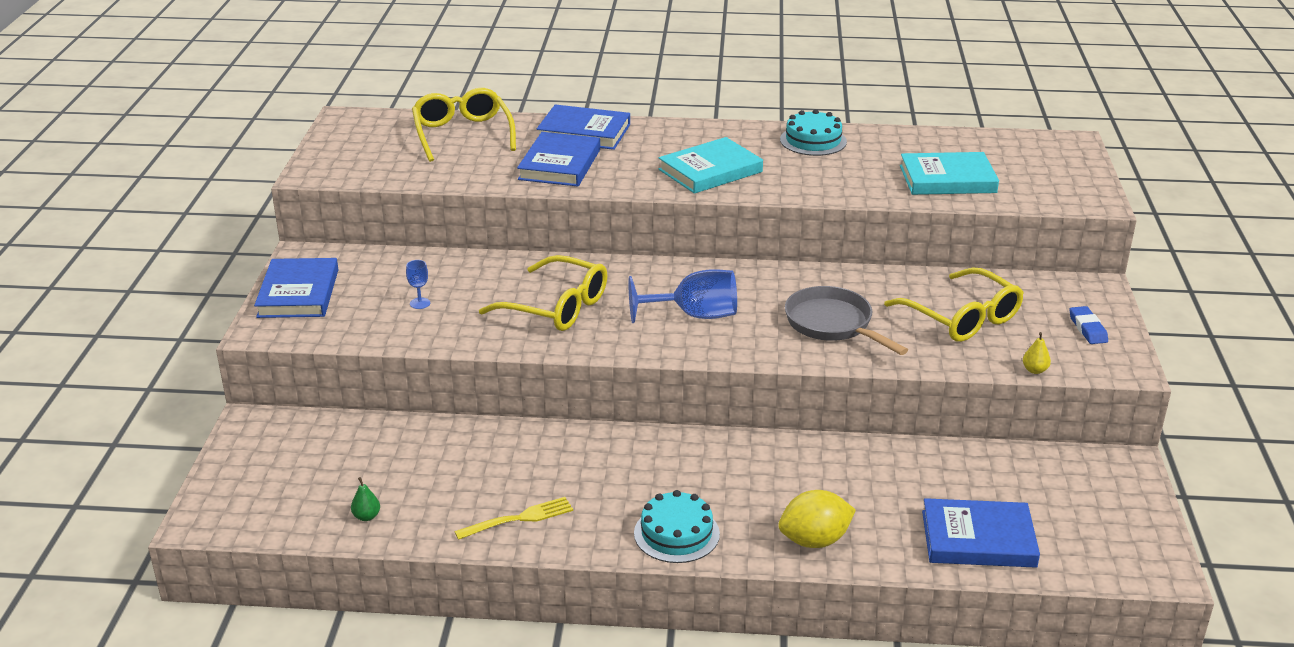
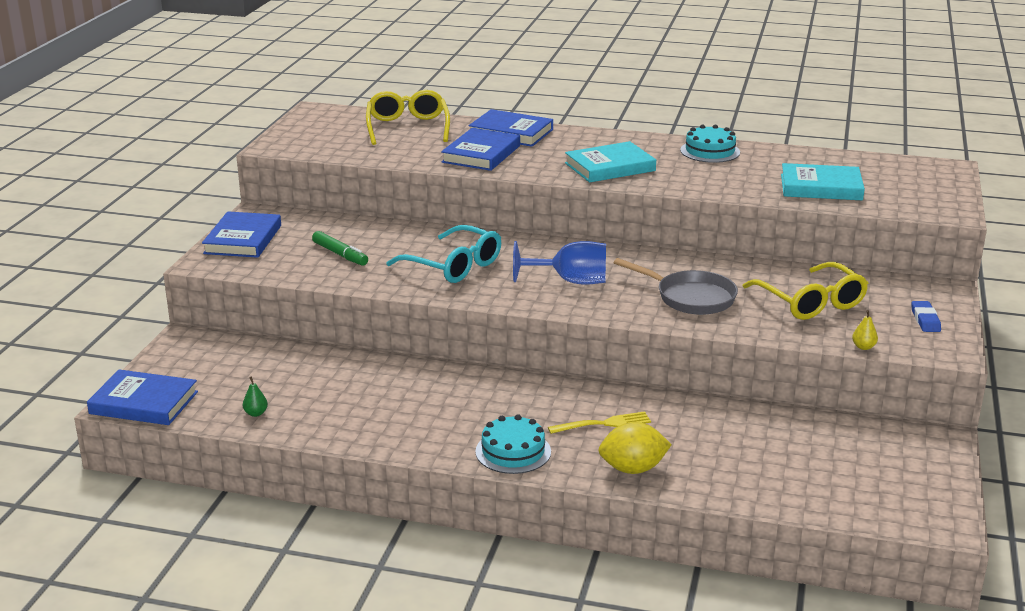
camera: 10 degrees right, 5 degrees down
(420, 303) = (340, 254): blue goblet -> green marker
(518, 519) = (381, 427): yellow fork -> yellow fork (603, 424)
(557, 307) = (454, 266): yellow glasses -> turquoise glasses
(832, 324) = (691, 298): grey pan -> grey pan turned 150 degrees clockwise
(978, 539) = (782, 483): blue book -> blue book (144, 403)

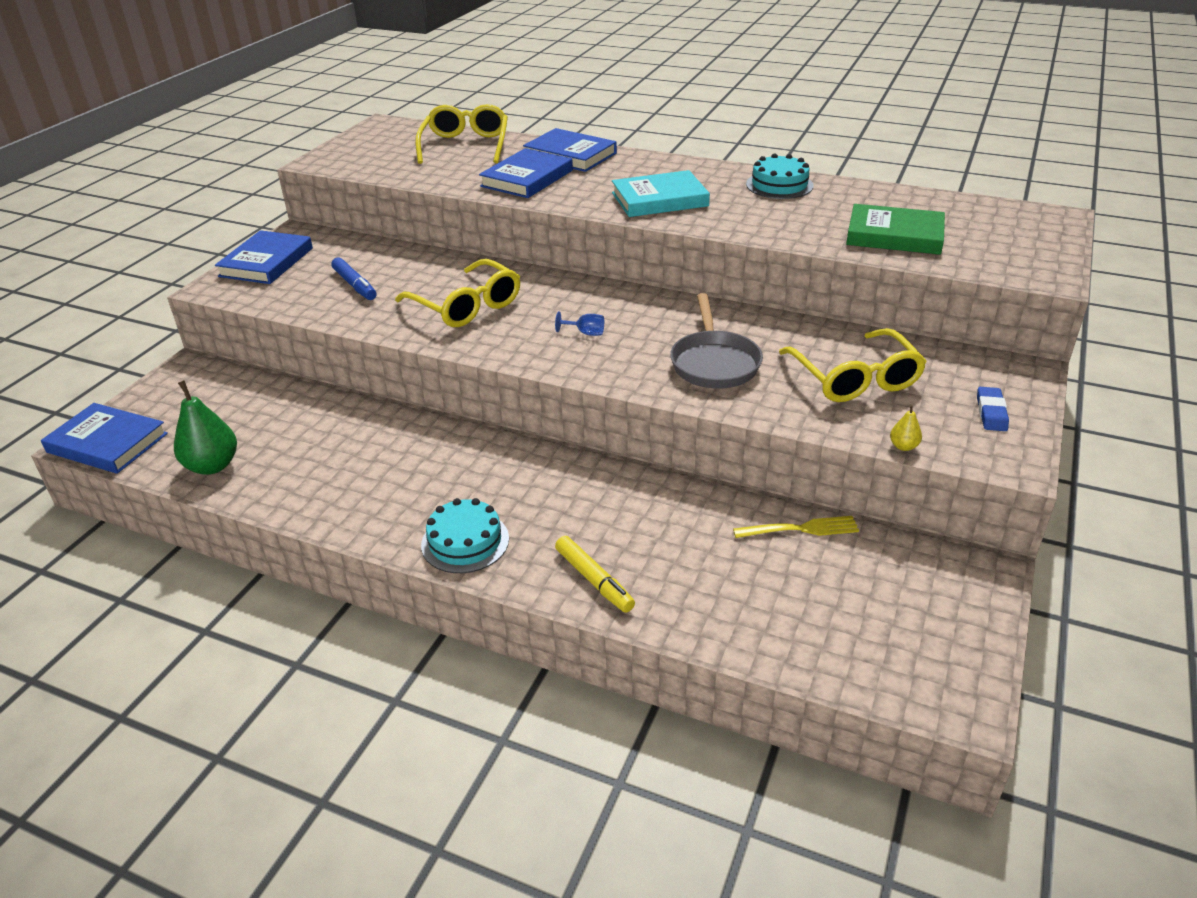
camera: 10 degrees right, 10 degrees up
(256, 413) = (212, 466): green pear -> green pear, size x2.17
(340, 254) = (355, 285): green marker -> blue marker
(454, 266) = (467, 306): turquoise glasses -> yellow glasses
(571, 281) = (585, 333): blue goblet -> blue goblet, size x0.45
(603, 424) = (581, 512): yellow fork -> yellow fork (800, 529)
(633, 469) = (594, 579): yellow lemon -> yellow marker
(691, 298) = (714, 363): grey pan -> grey pan turned 45 degrees clockwise
(821, 187) = (894, 235): turquoise book -> green book

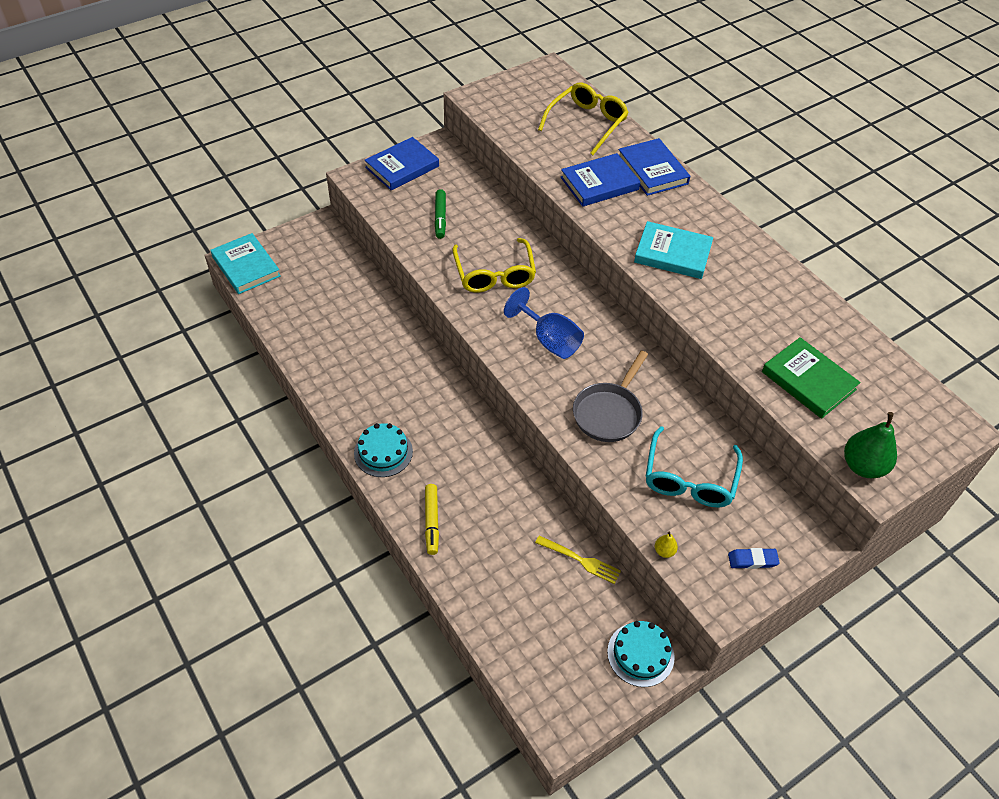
camera: 30 degrees right, 15 degrees up
(107, 443) = (246, 266): blue book -> turquoise book
(212, 466) = (289, 316): green pear -> green pear (863, 466)
(355, 285) = (440, 217): blue marker -> green marker
(585, 333) = (549, 340): blue goblet -> blue goblet, size x2.25
(779, 185) = (777, 281): turquoise cake -> turquoise cake (640, 654)
(855, 379) = (689, 479): yellow glasses -> turquoise glasses
(991, 412) = (752, 560): blue eraser -> blue eraser turned 45 degrees clockwise

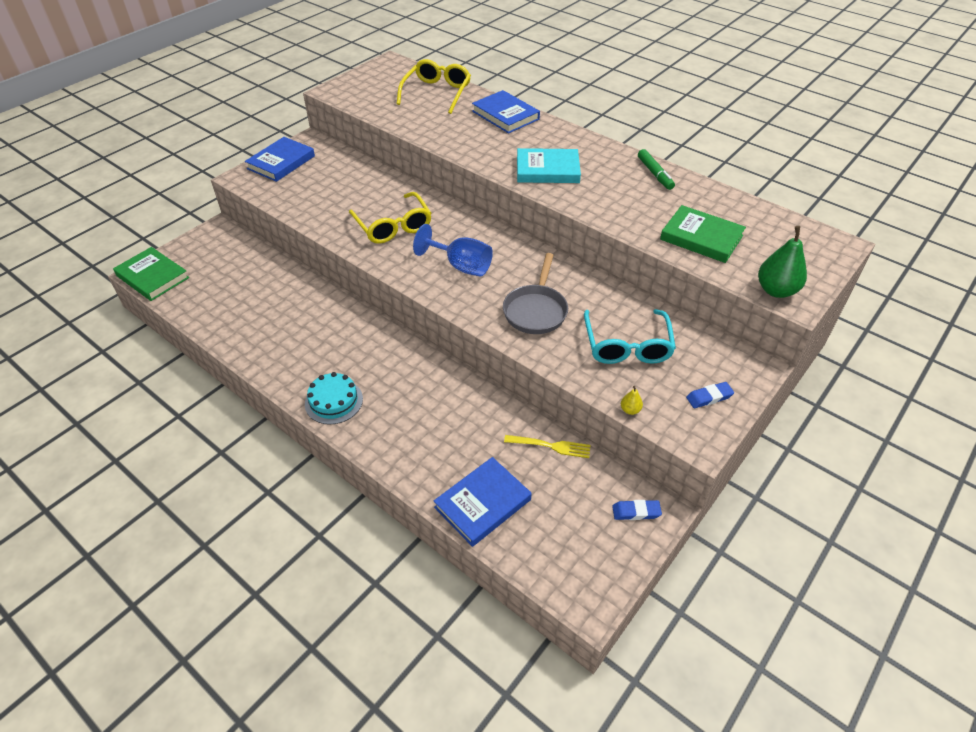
camera: 15 degrees left, 5 degrees down
(246, 266) = (152, 277): turquoise book -> green book
(432, 521) = (400, 449): yellow marker -> none
(440, 217) = (329, 193): green marker -> green marker (654, 173)
(599, 183) = (464, 132): blue book -> blue book (483, 503)
(640, 654) = (636, 512): turquoise cake -> blue eraser

